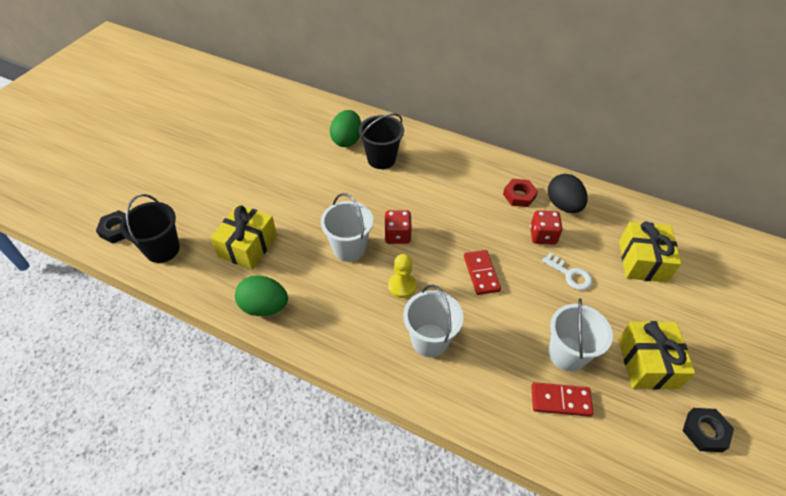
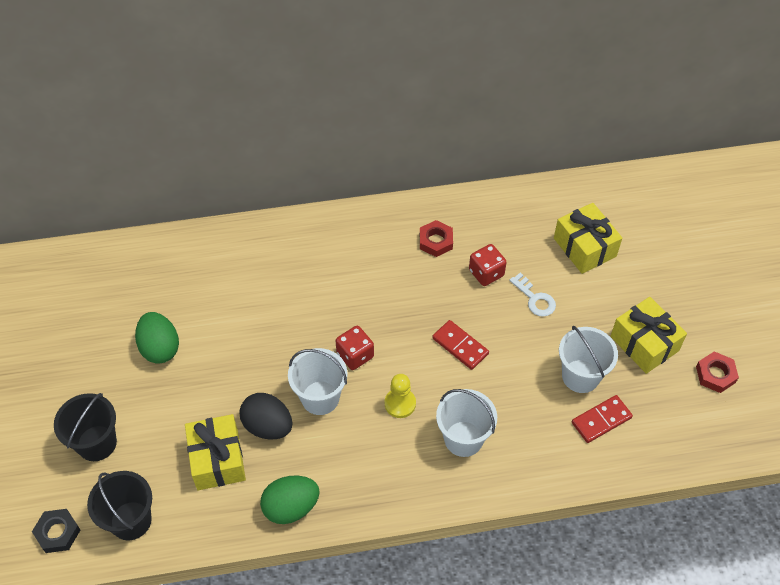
camera: 35 degrees left, 5 degrees up
(347, 140) = (213, 277): green egg -> green egg (160, 348)
(381, 159) = (269, 278): black bucket -> black bucket (97, 443)
(563, 205) = (482, 228): black egg -> black egg (268, 426)
(570, 274) = (535, 299): white key -> white key turned 45 degrees clockwise
(705, 431) = (715, 374): black nut -> red nut

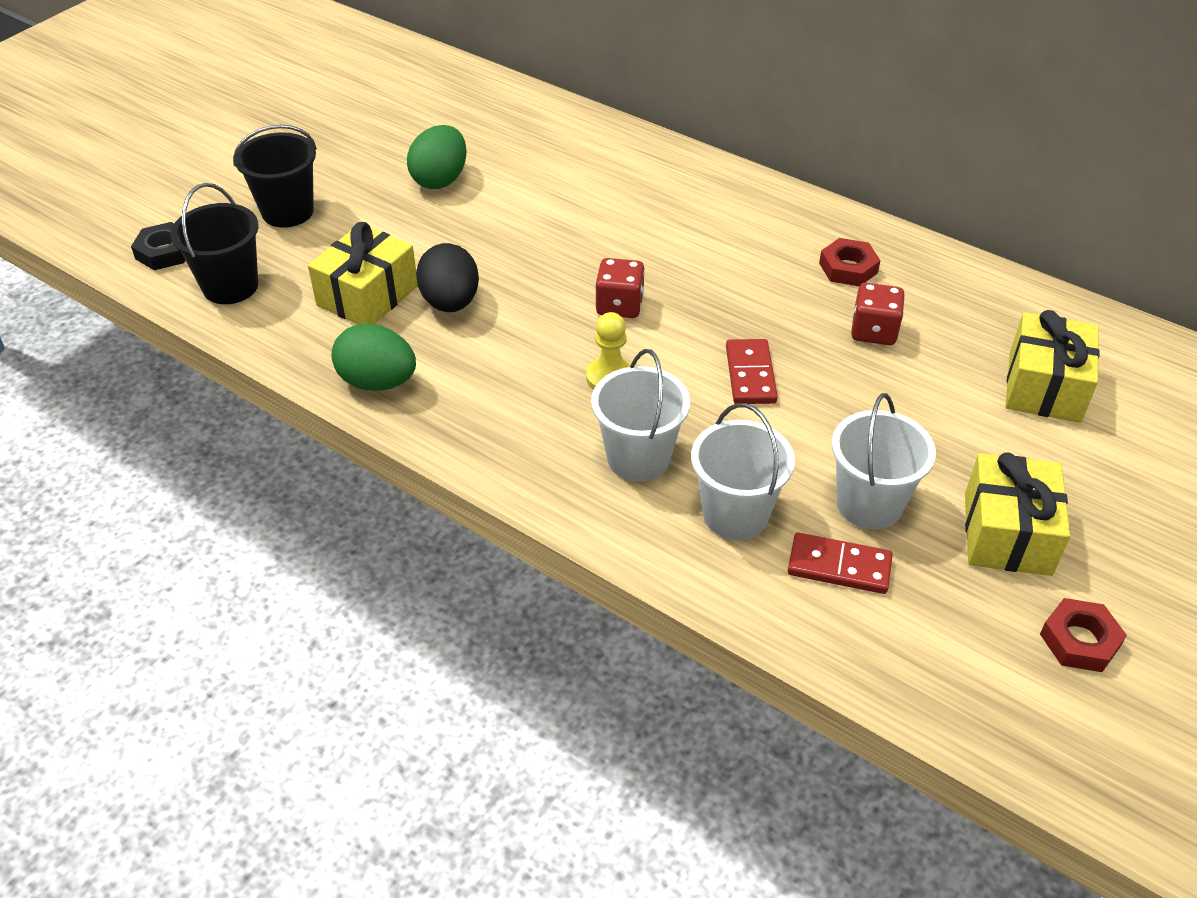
camera: 45 degrees right, 10 degrees down
(320, 398) = (533, 315): white bucket -> white bucket (735, 514)
(535, 299) = (906, 392): white key -> none

